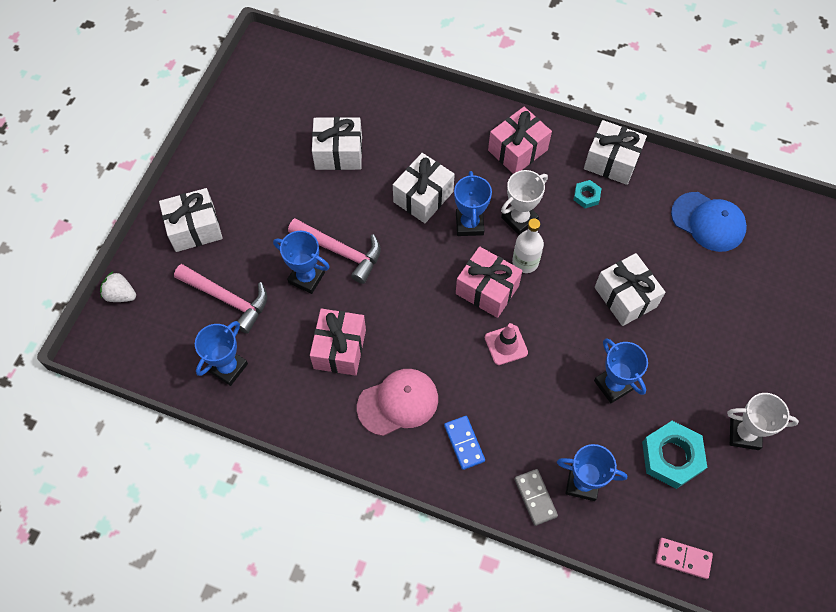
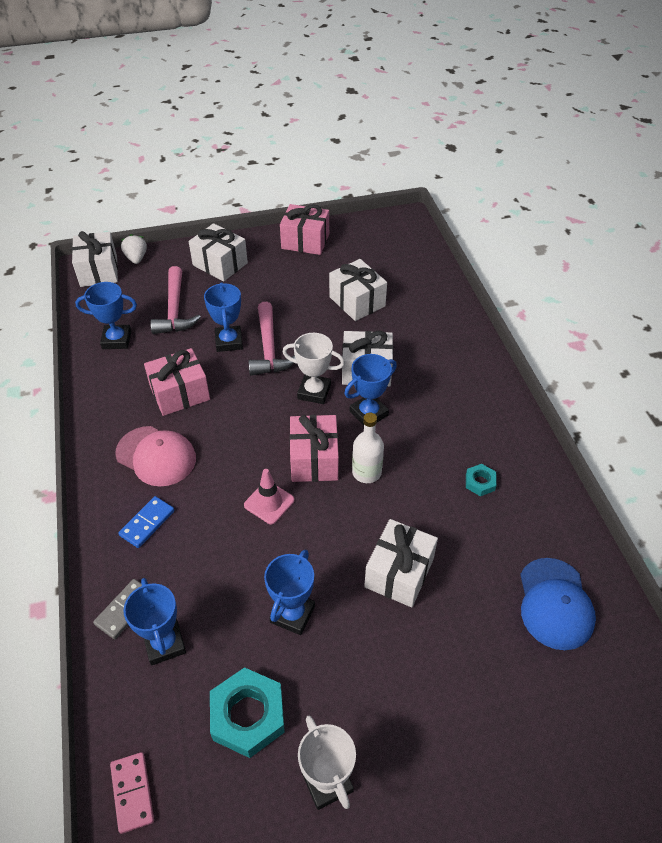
camera: 55 degrees right, 15 degrees down
(517, 150) = (475, 407): pink gift -> pink gift (305, 241)
(519, 219) = (407, 445): white trophy -> white trophy (314, 392)
(611, 161) = (537, 482): white gift -> white gift (99, 271)

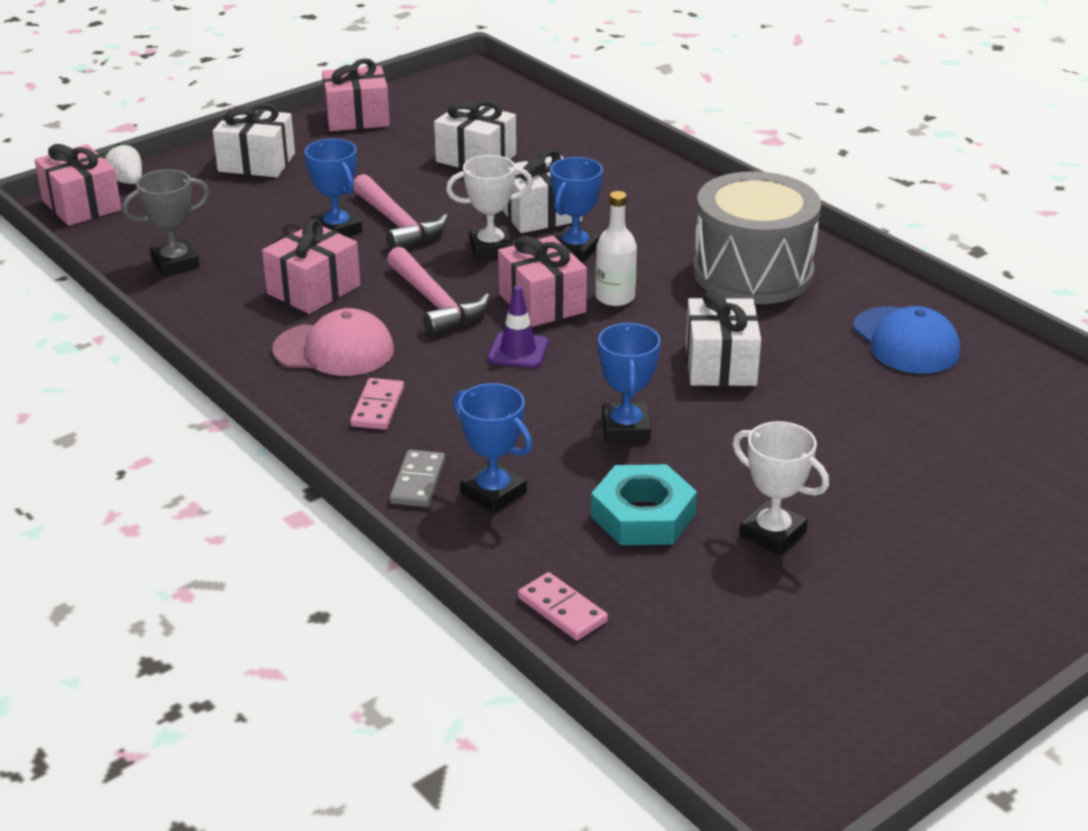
camera: 25 degrees left, 15 degrees down
(99, 271) = (81, 205): white gift -> pink gift
(117, 340) = (175, 263): blue trophy -> grey trophy
(147, 523) = (377, 407): blue domino -> pink domino
(174, 310) = (232, 217): pink hammer -> pink hammer (434, 302)
(269, 502) = (518, 351): pink traffic cone -> purple traffic cone
(480, 482) = (752, 272): turquoise nut -> grey drum

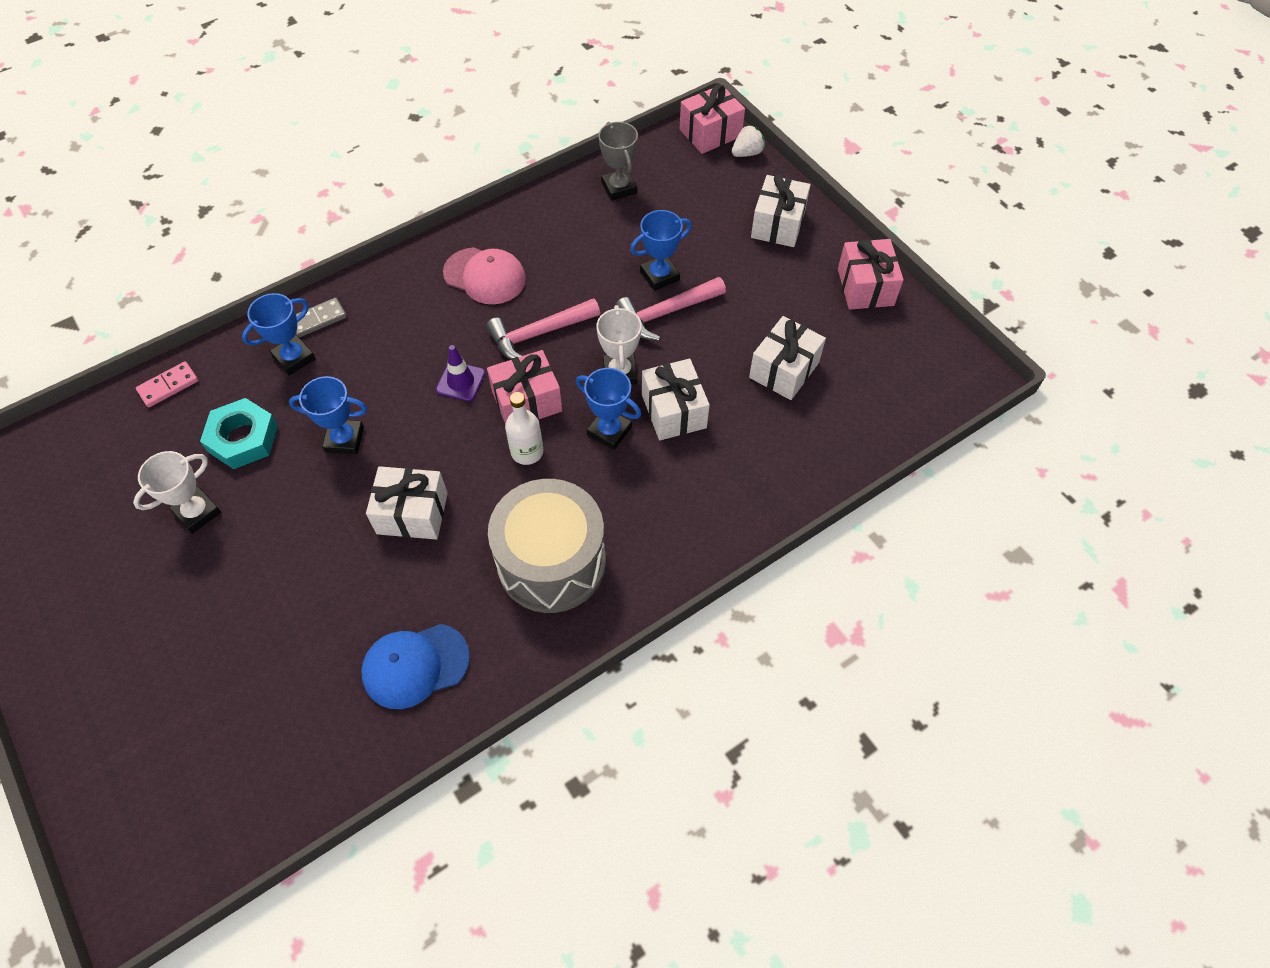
camera: 95 degrees right, 25 degrees up
(313, 289) = (569, 263): pink gift -> none
(334, 350) = (485, 276): pink cap -> pink cap turned 75 degrees counterclockwise
(377, 407) = (408, 299): pink domino -> none
(418, 482) = (318, 319): grey domino -> grey domino turned 45 degrees counterclockwise

